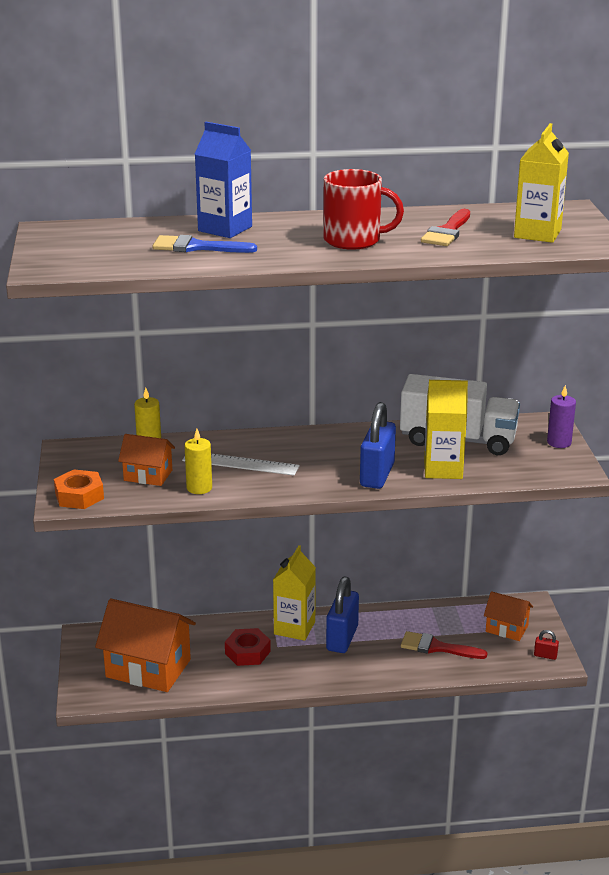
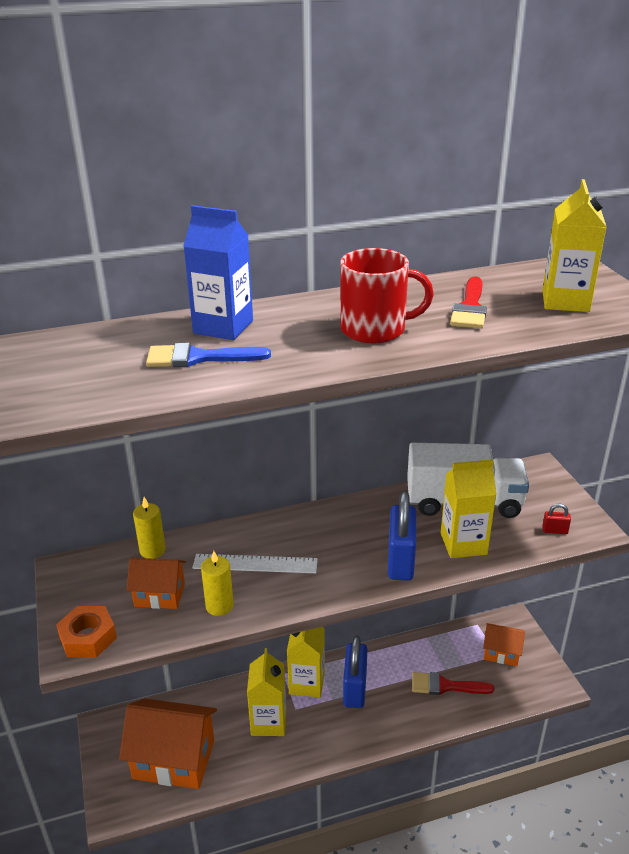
camera: 10 degrees left, 5 degrees up
(247, 652) = (268, 721): red nut -> yellow carton
(545, 655) = (545, 680): red padlock -> red padlock (554, 530)
(559, 442) = (560, 493): purple candle -> none

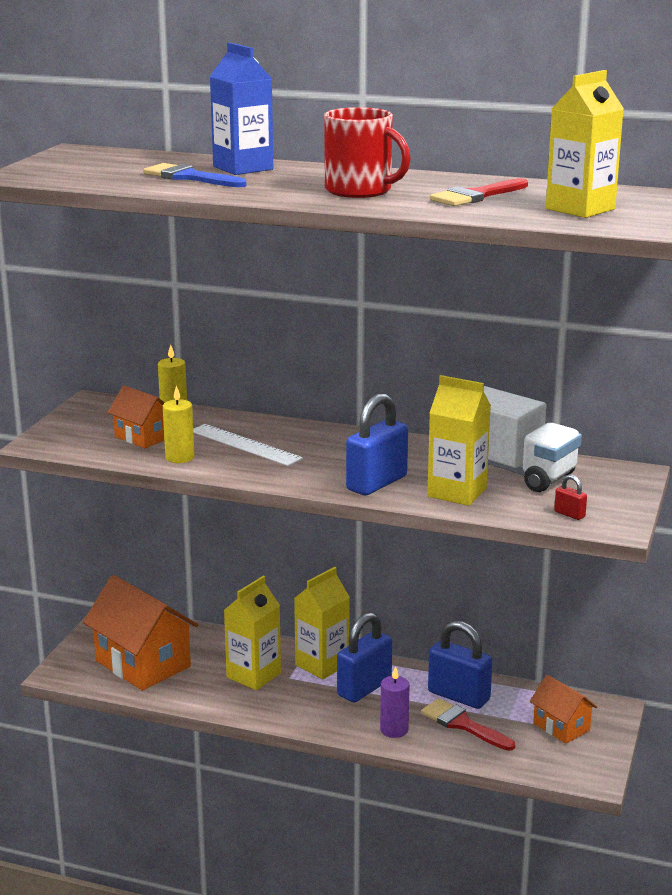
camera: 35 degrees right, 10 degrees down
(88, 637) = (59, 441): orange nut -> none
(409, 717) = (394, 730): none -> purple candle
(419, 661) = (458, 696): none -> blue padlock

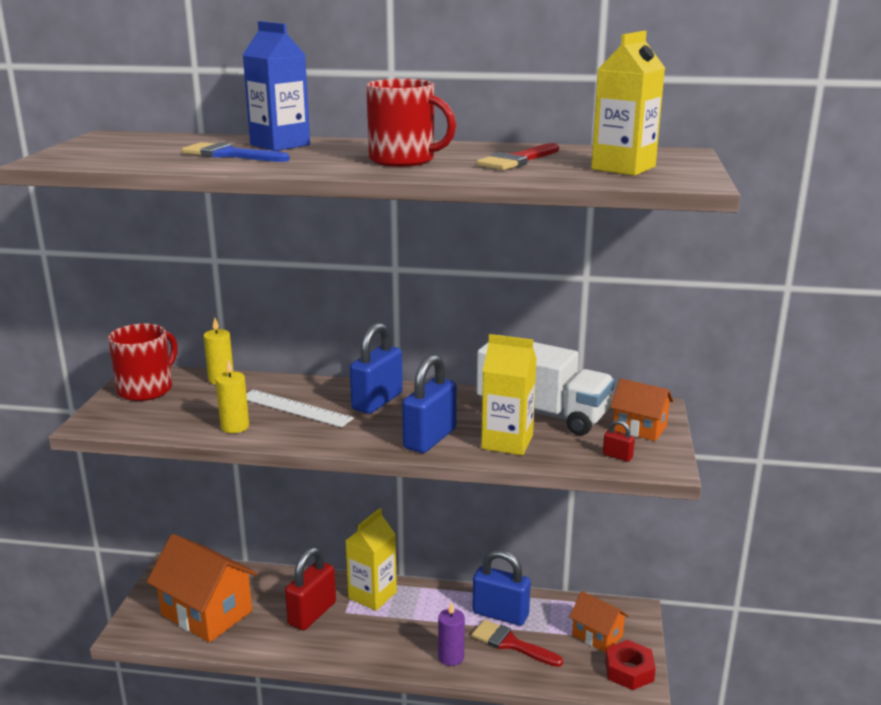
camera: 10 degrees left, 0 degrees up
(96, 416) = (146, 389): none -> red mug
(143, 437) = (195, 408): orange house -> orange house (639, 428)
(253, 675) = (312, 613): yellow carton -> red padlock
(364, 688) = (415, 615): blue padlock -> blue padlock (377, 401)
(586, 762) = (629, 671): none -> red nut

